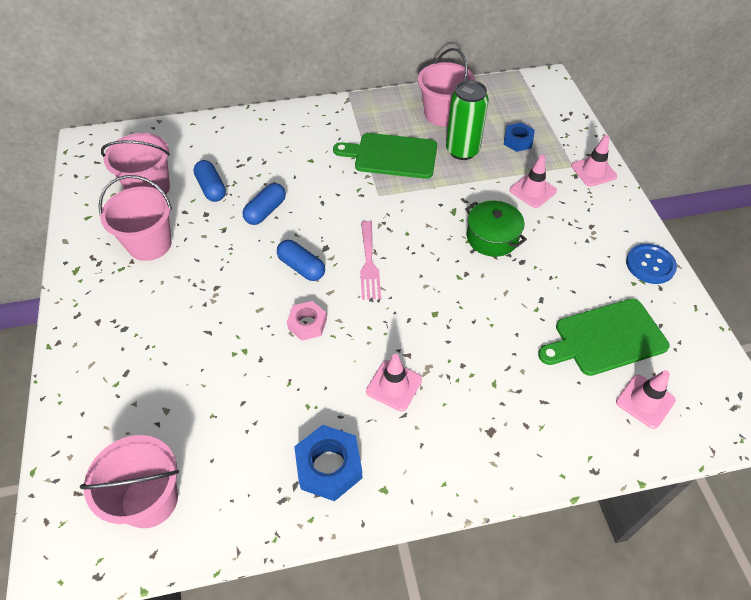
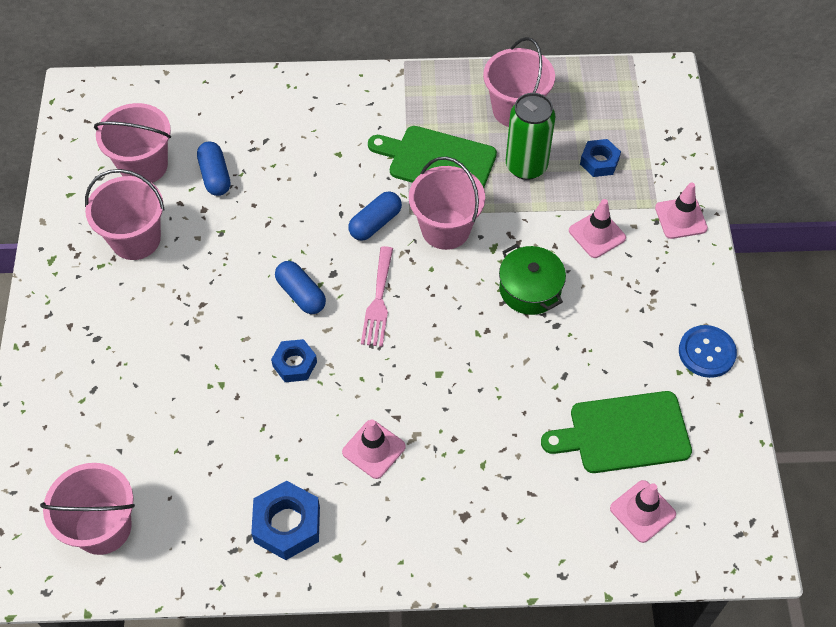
camera: 10 degrees right, 5 degrees up
(266, 211) = (273, 216): blue capsule -> blue capsule (375, 223)
(307, 324) = (294, 364): pink nut -> blue nut
(411, 202) = (445, 229): none -> pink bucket

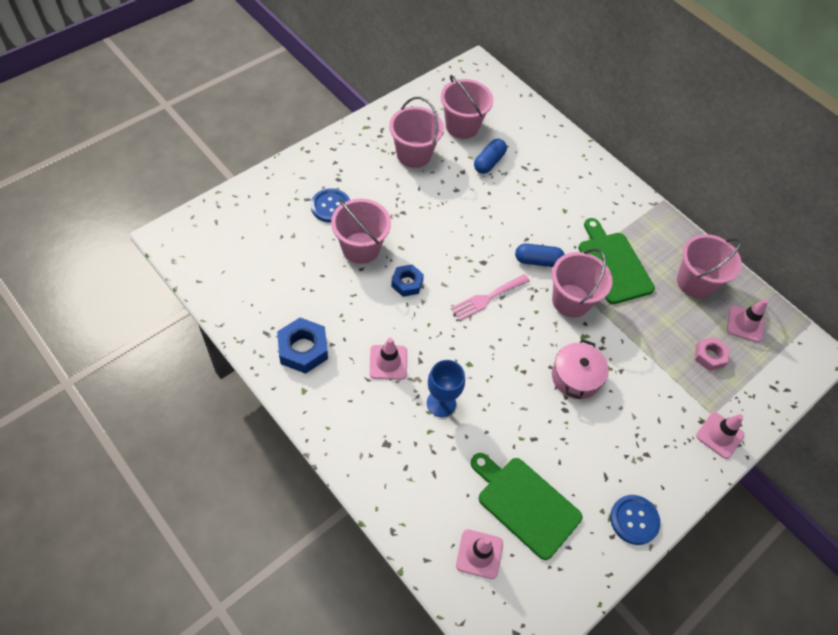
camera: 45 degrees right, 0 degrees up
(103, 527) = (230, 260): pink bucket -> pink bucket (361, 248)
(127, 371) = (330, 206): none -> blue button
(301, 294) = (454, 255): blue capsule -> none
(461, 432) = (441, 403): none -> blue goblet
(526, 166) = (661, 315): green can -> none
(530, 289) = (575, 377): green pot -> pink pot
(597, 234) = (654, 390): pink traffic cone -> pink traffic cone (745, 324)
(599, 162) = (709, 356): blue nut -> pink nut

